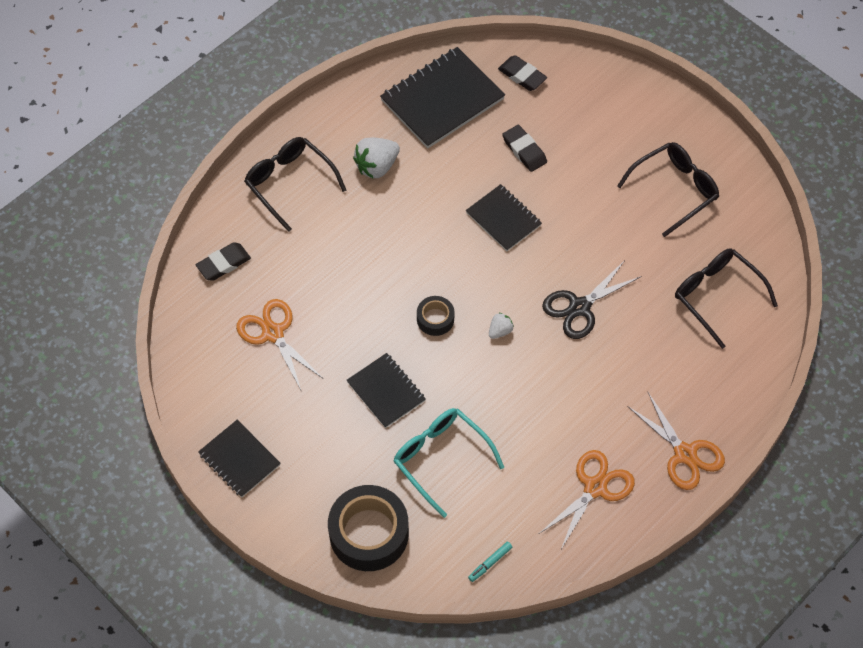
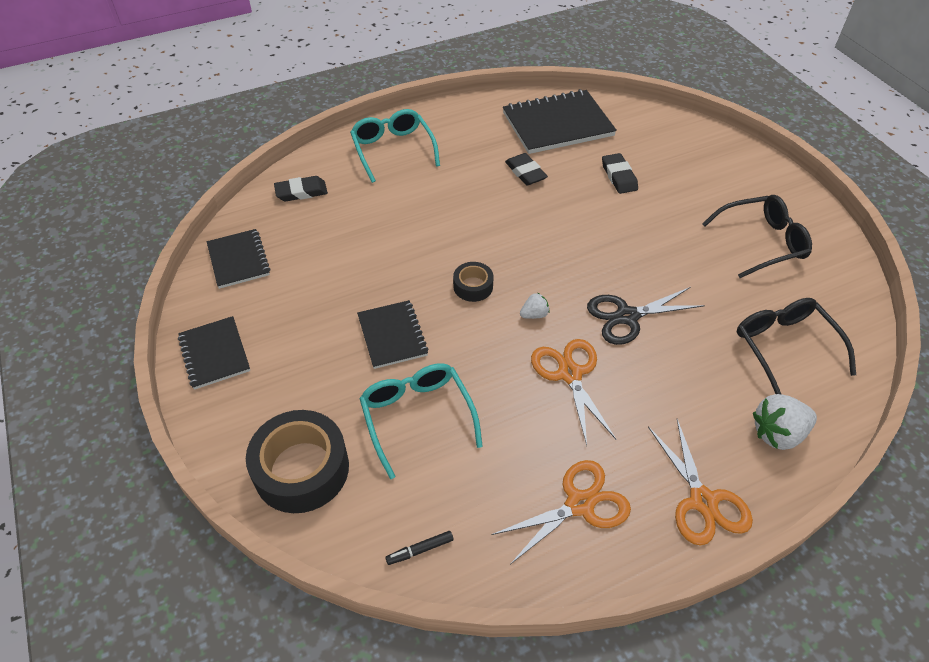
camera: 20 degrees right, 10 degrees down
(273, 333) = (312, 256): orange scissors -> orange scissors (570, 374)
(289, 183) = (393, 150): black glasses -> turquoise glasses
(377, 166) = (476, 156): white strawberry -> white strawberry (777, 433)
(490, 563) = (420, 550): turquoise marker -> black marker
(503, 219) = (577, 223): black notebook -> black notebook (238, 260)
(522, 76) = (638, 124): black eraser -> black eraser (525, 172)

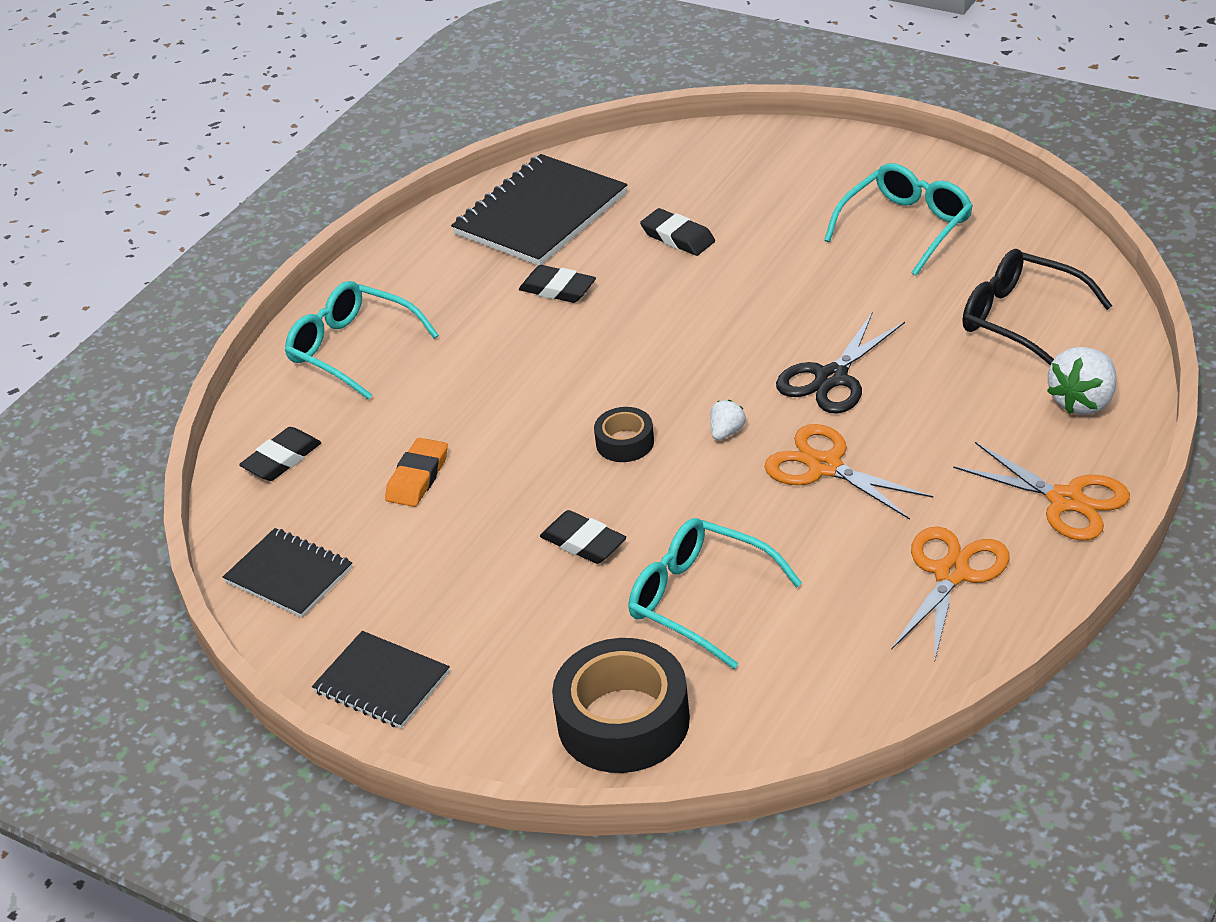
camera: 30 degrees left, 10 degrees down
(351, 242) = (417, 477): none -> orange eraser
(392, 335) = (583, 542): black notebook -> black eraser
(420, 550) = (831, 708): black marker -> none
(762, 242) = (906, 227): black glasses -> turquoise glasses

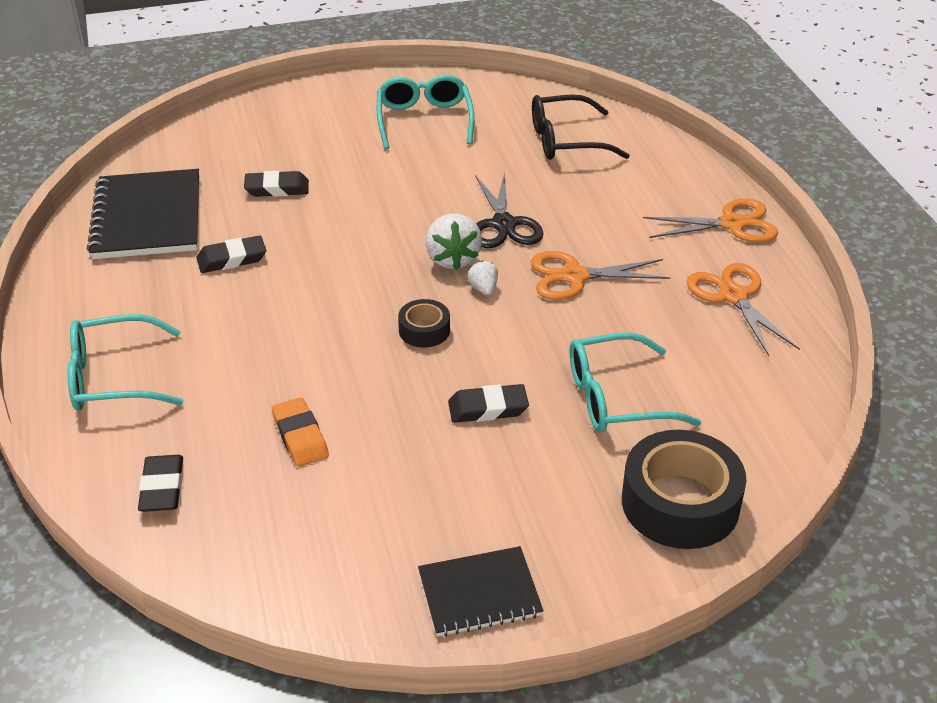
camera: 50 degrees left, 0 degrees up
(289, 575) = (292, 567): black notebook -> none
(1083, 401) = (663, 168): white strawberry -> white strawberry (452, 259)

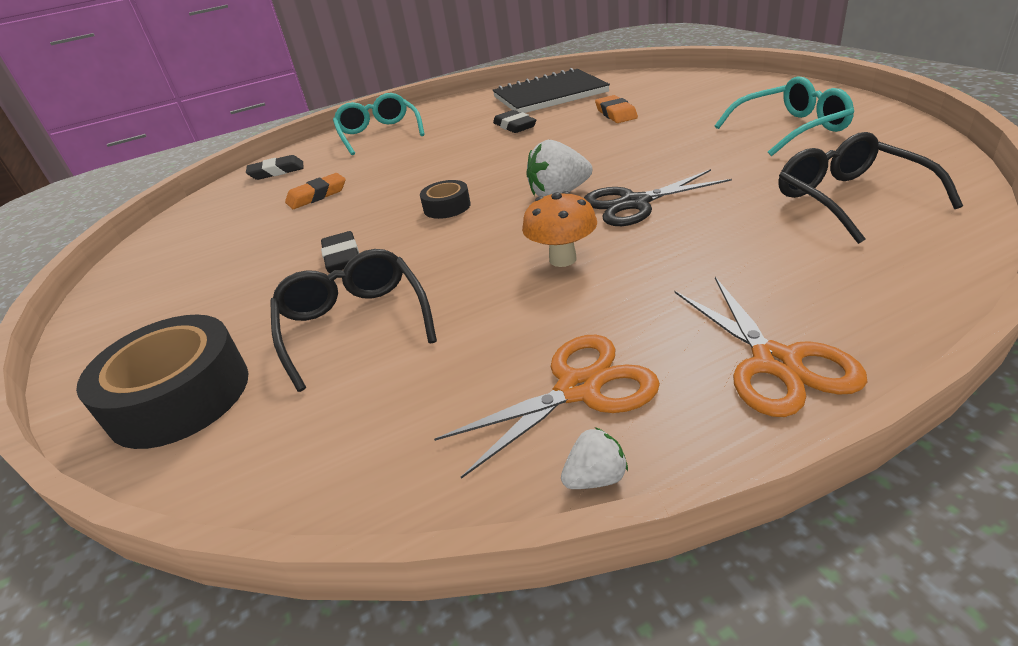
camera: 85 degrees right, 5 degrees down
(277, 188) = (616, 113): black eraser -> orange eraser
(479, 594) = (124, 300): black notebook -> none
(483, 288) = (518, 217): white strawberry -> white strawberry (595, 478)
(574, 276) = (562, 259): orange scissors -> orange mushroom
(616, 398) = (354, 324): turquoise glasses -> black glasses

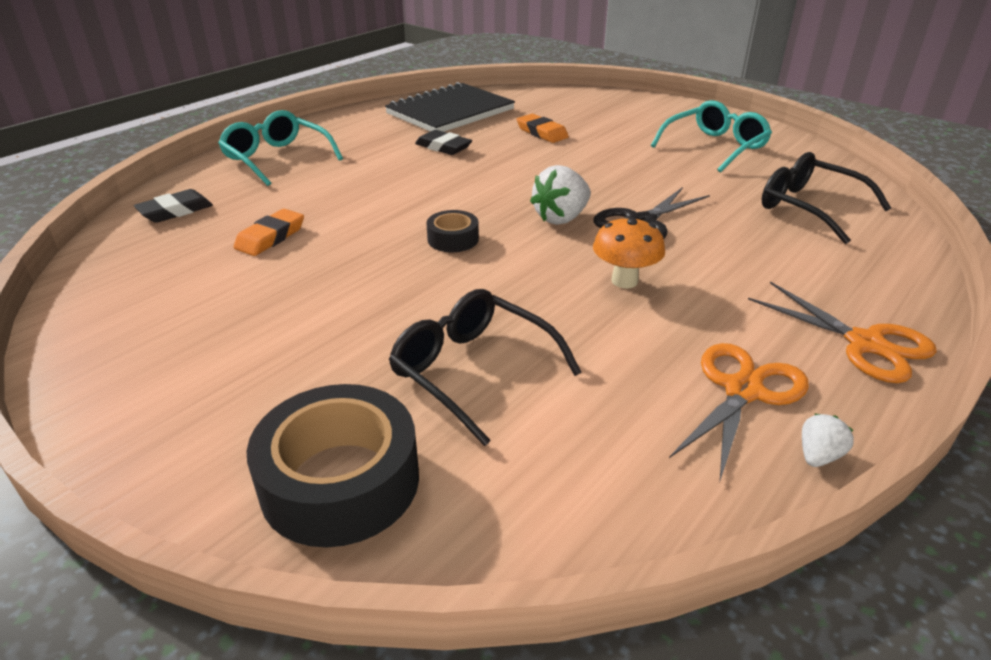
camera: 30 degrees left, 0 degrees up
(342, 257) = (382, 304): black eraser -> none

